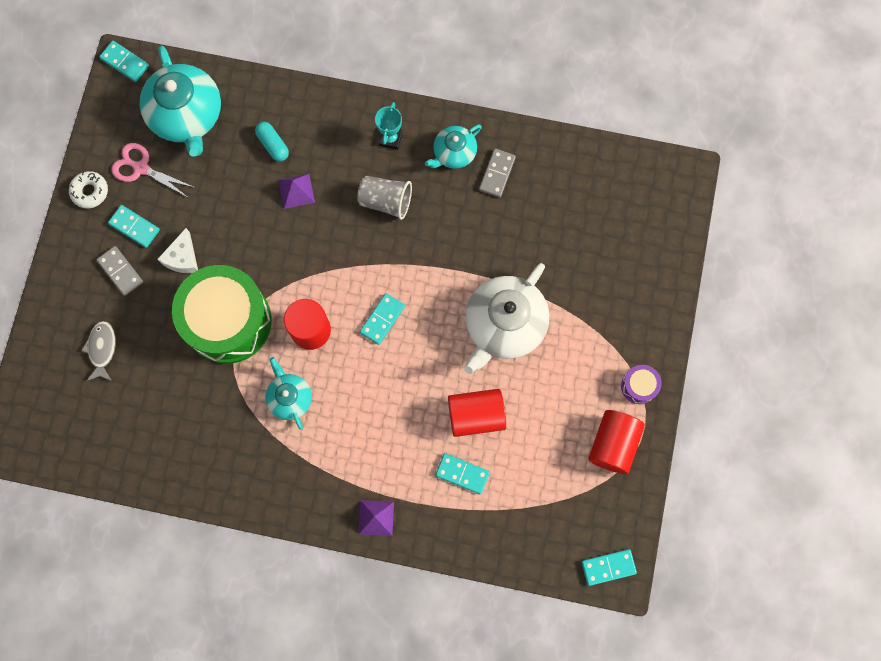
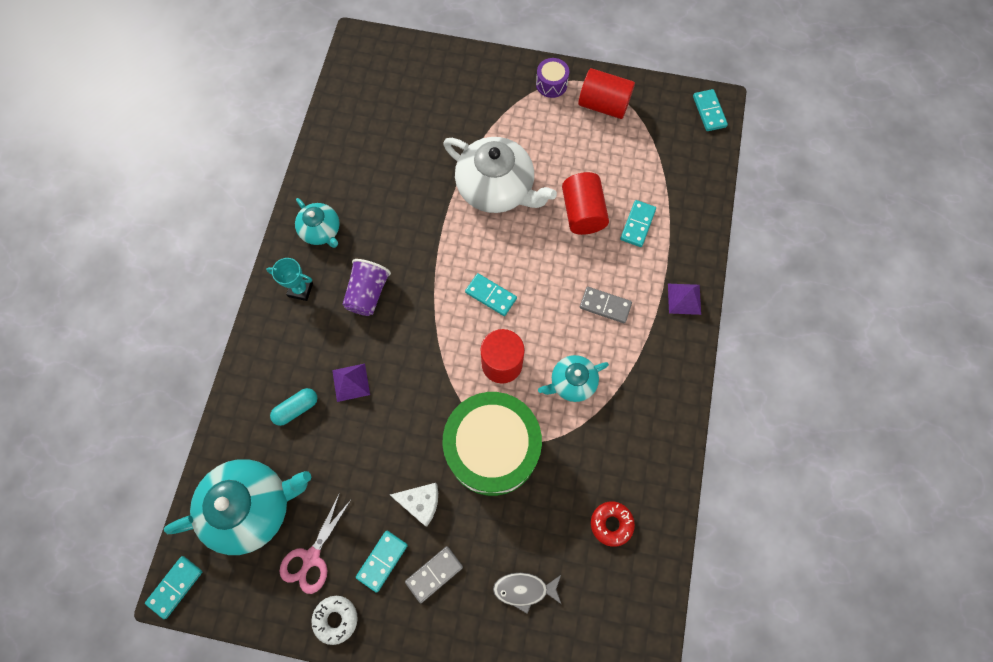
camera: 90 degrees left, 5 degrees down
(154, 429) = (611, 524): none -> red donut
(385, 201) = (368, 293): grey cup -> purple cup
(497, 174) = (346, 193): grey domino -> grey domino (605, 306)

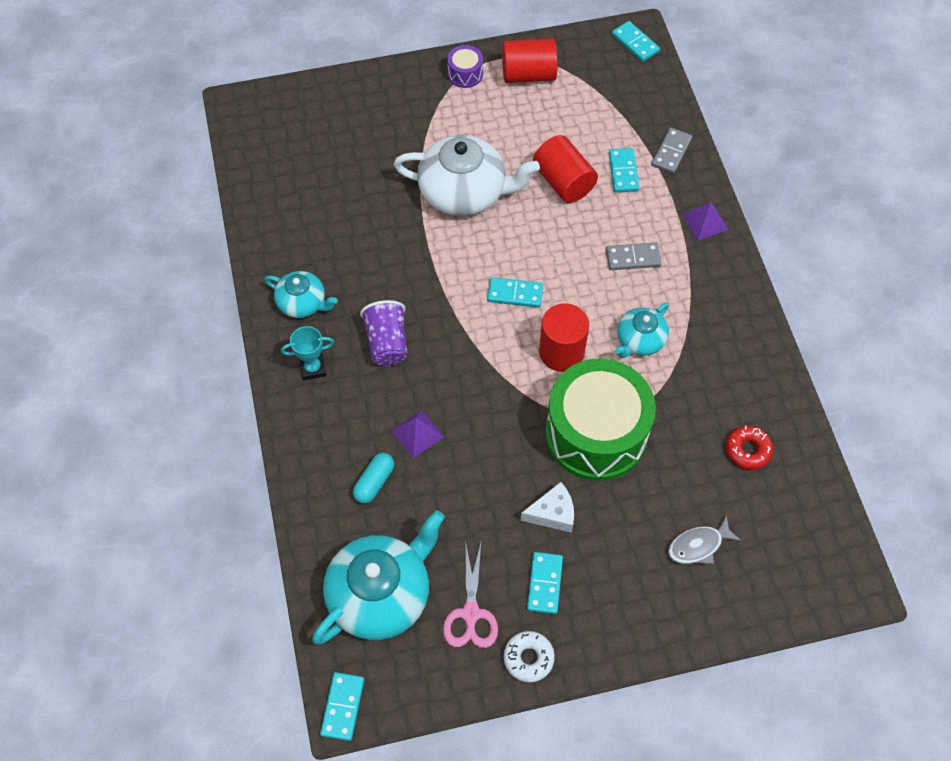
camera: 25 degrees left, 10 degrees down
(434, 574) = (603, 572): grey domino -> grey domino (671, 152)

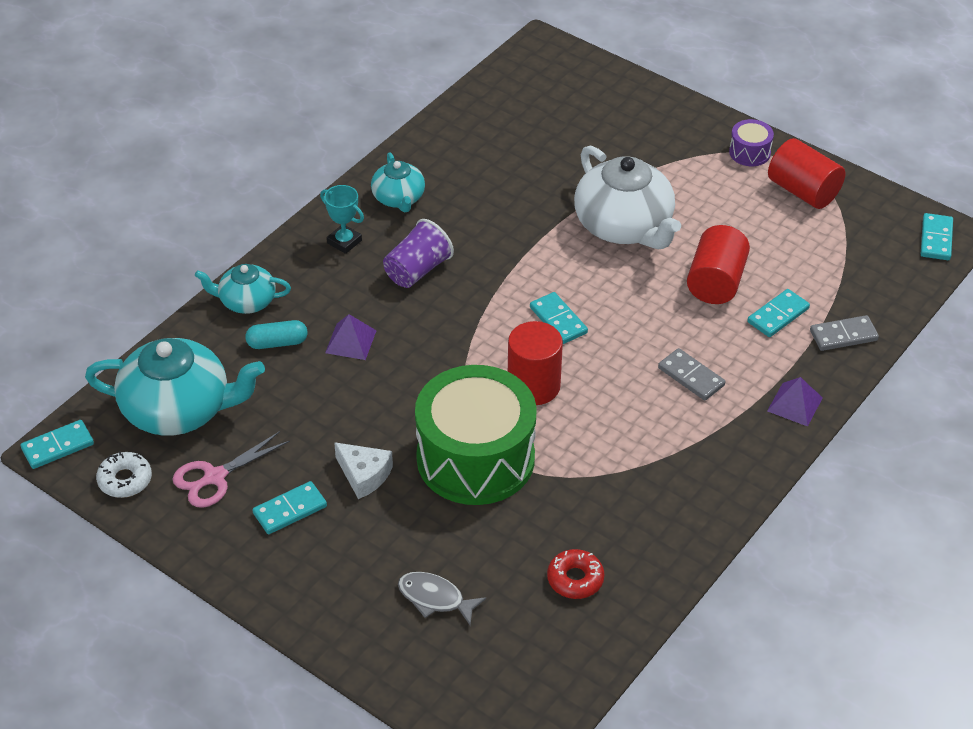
camera: 50 degrees right, 15 degrees down
(528, 658) = (208, 540): white donut -> white donut (125, 480)
(640, 340) = (607, 432): turquoise teapot -> turquoise teapot (246, 301)

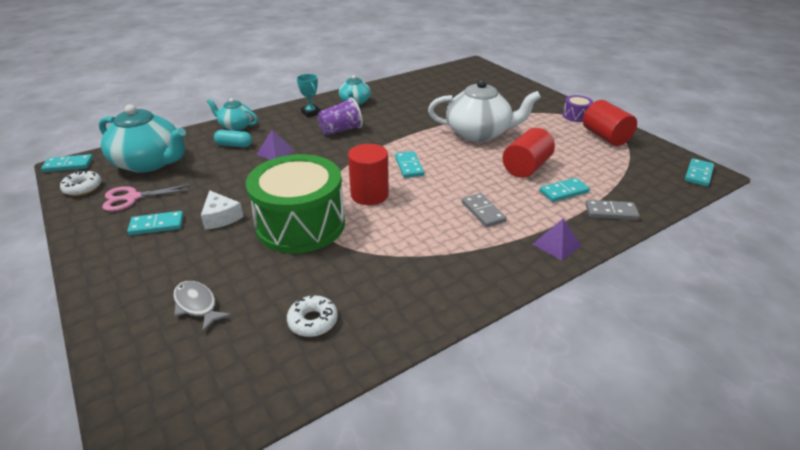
camera: 20 degrees right, 10 degrees down
(575, 579) = (313, 321): red donut -> white donut
(624, 226) = (479, 133): white teapot -> white teapot turned 75 degrees counterclockwise

